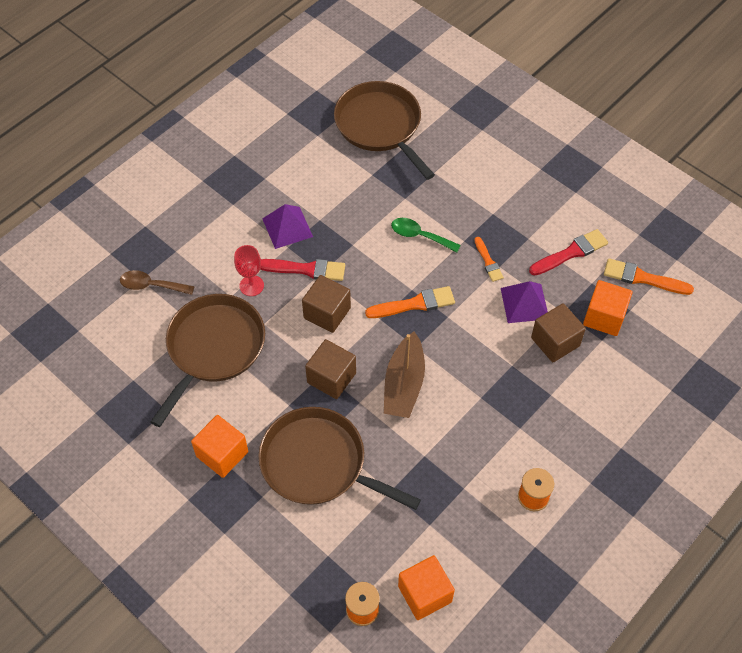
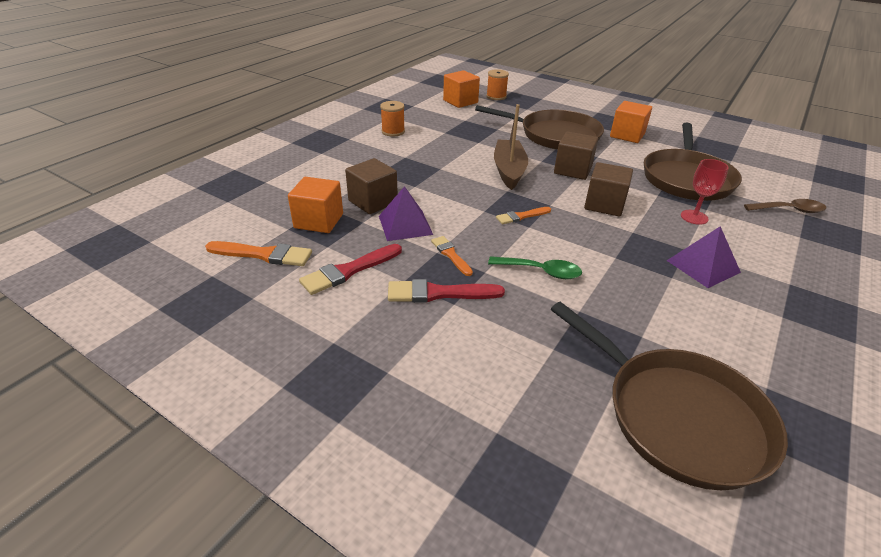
camera: 170 degrees right, 20 degrees down
(305, 269) = (650, 233): red brush -> red brush (439, 293)
(414, 304) = (521, 216): orange brush -> orange brush, size x0.63

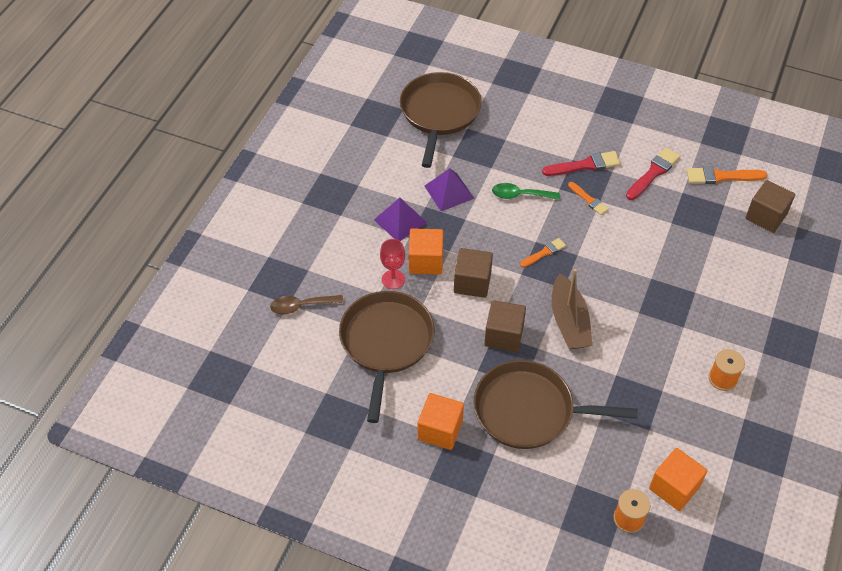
camera: 170 degrees right, 15 degrees up
(319, 221) = (706, 217): orange cube -> orange cube (426, 261)
(373, 201) = (677, 248): brown cube -> brown cube (766, 216)
(405, 225) = (636, 225): purple pyramid -> purple pyramid (449, 192)
(677, 416) = (439, 113): brown pan -> brown pan turned 60 degrees clockwise

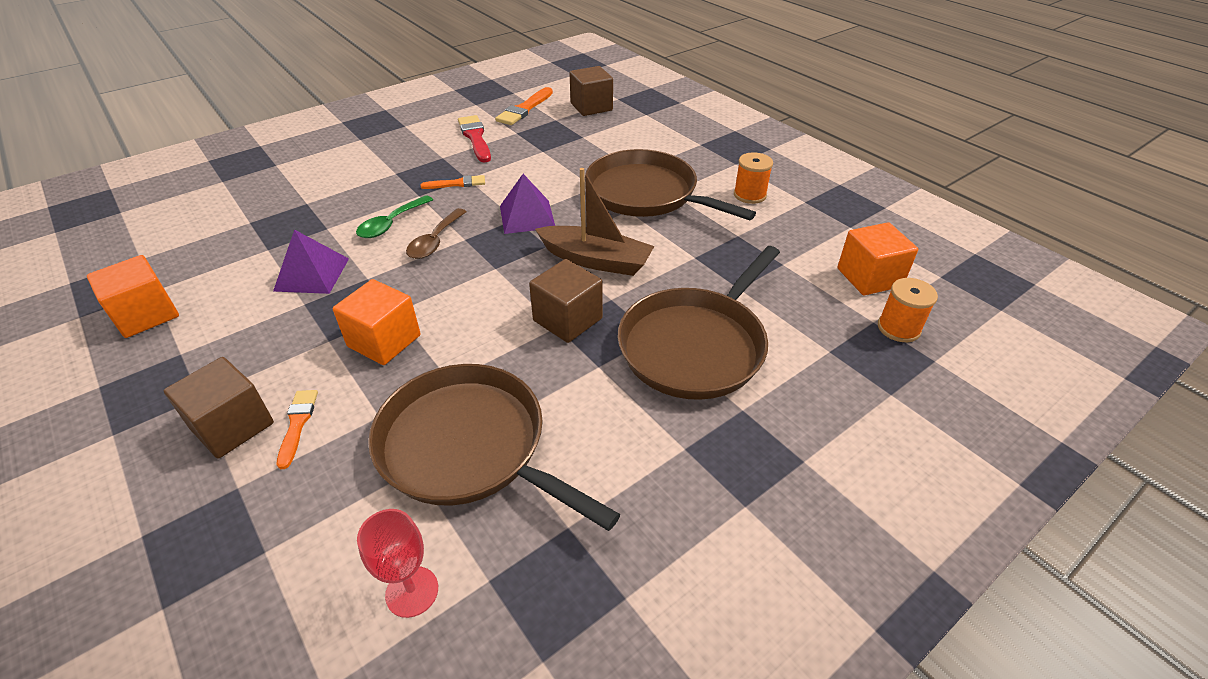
camera: 60 degrees left, 10 degrees down
(301, 306) = (290, 532): brown spoon -> brown spoon (435, 241)
(393, 279) = (373, 388): red goblet -> red goblet (412, 591)
(400, 221) = (293, 337): purple pyramid -> purple pyramid (527, 216)
(439, 113) = (196, 233): brown pan -> brown pan (646, 194)
(440, 430) = (667, 451): orange cube -> orange cube (146, 315)
(472, 282) = (464, 313): brown cube -> brown cube (232, 426)
(544, 253) = (486, 239): orange brush -> orange brush (297, 424)
(584, 165) = (413, 169): red brush -> none

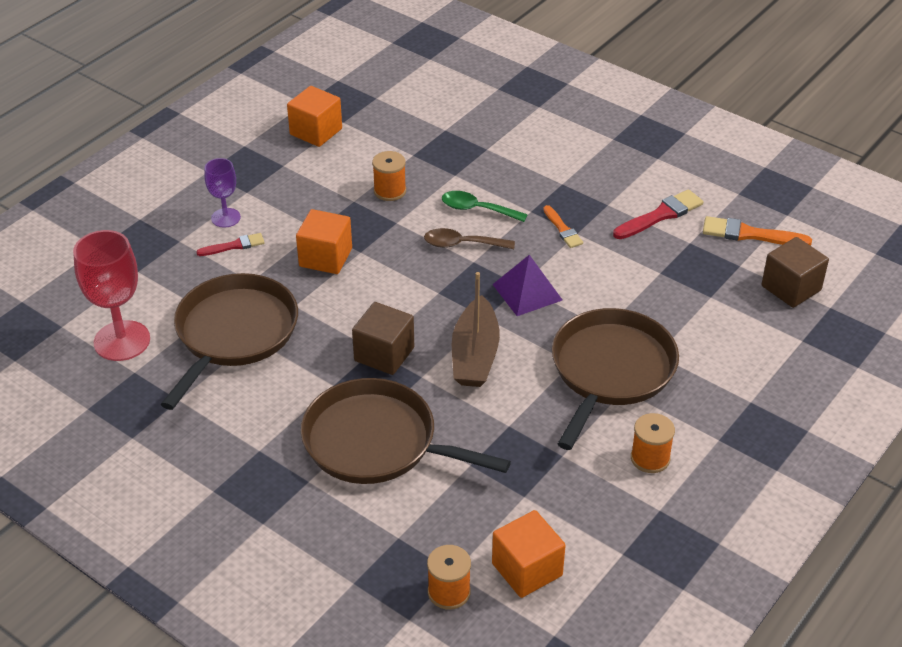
camera: 75 degrees right, 0 degrees up
(232, 426) = (225, 218): brown cube -> purple goblet
(297, 424) = (234, 246): orange brush -> red brush
(312, 274) = (390, 191): purple pyramid -> orange spool
(412, 591) = (122, 341): red goblet -> red goblet, size x1.74

